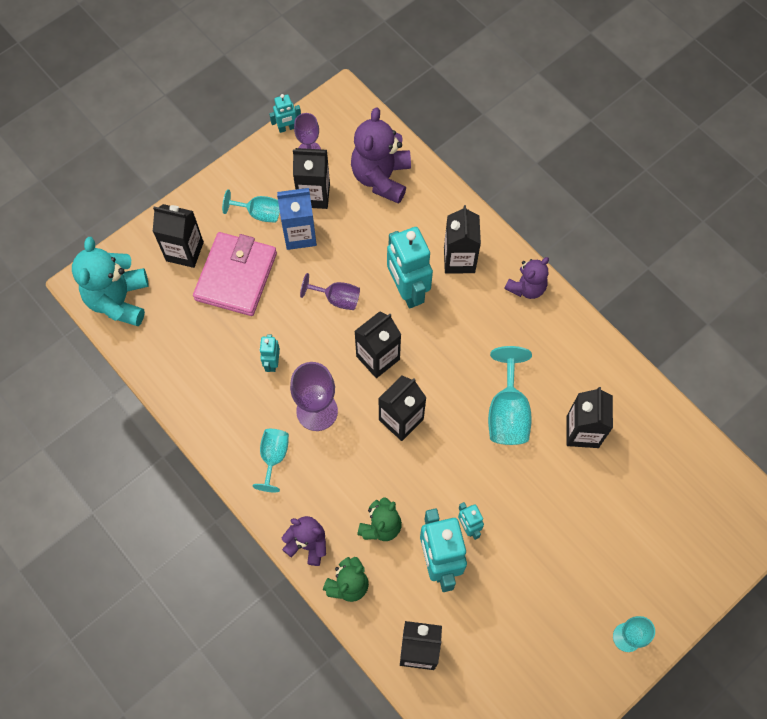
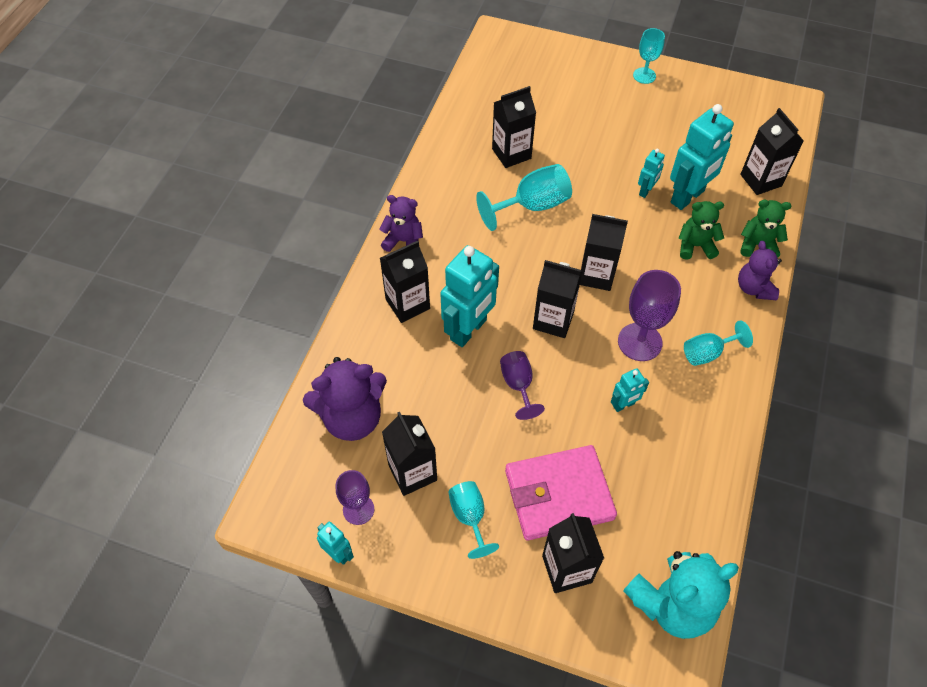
camera: 120 degrees left, 10 degrees down
(299, 234) = (469, 459): blue carton -> none

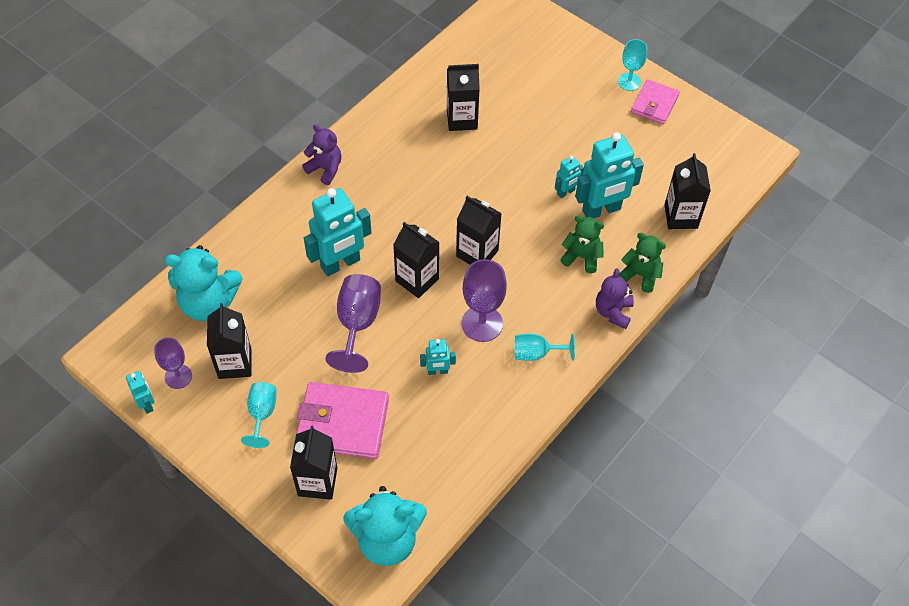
camera: 20 degrees right, 0 degrees up
(352, 417) = (209, 303): purple teddy bear -> turquoise teddy bear
(407, 304) = (301, 224): black carton -> none
(518, 385) = (357, 324): purple goblet -> purple goblet, size x1.57
(532, 206) = (454, 173): turquoise goblet -> none
(678, 88) = (654, 104): none -> pink wallet

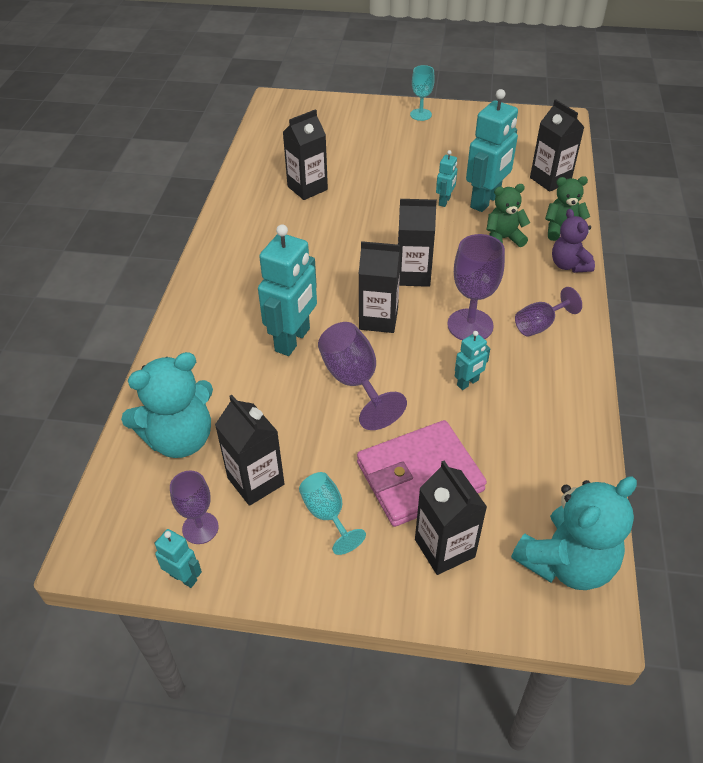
camera: 30 degrees left, 10 degrees down
(325, 169) = (211, 273): purple teddy bear -> none
(536, 353) = (539, 325): turquoise goblet -> purple goblet
(654, 104) = (454, 120): pink wallet -> none

